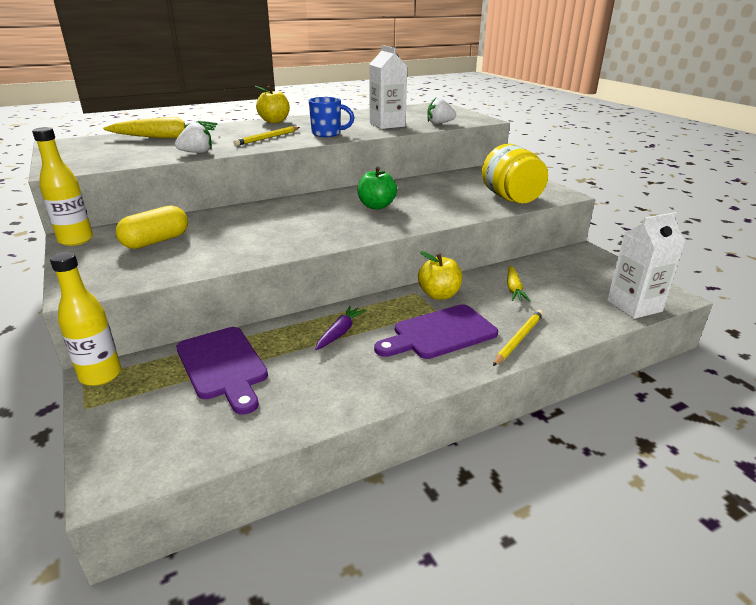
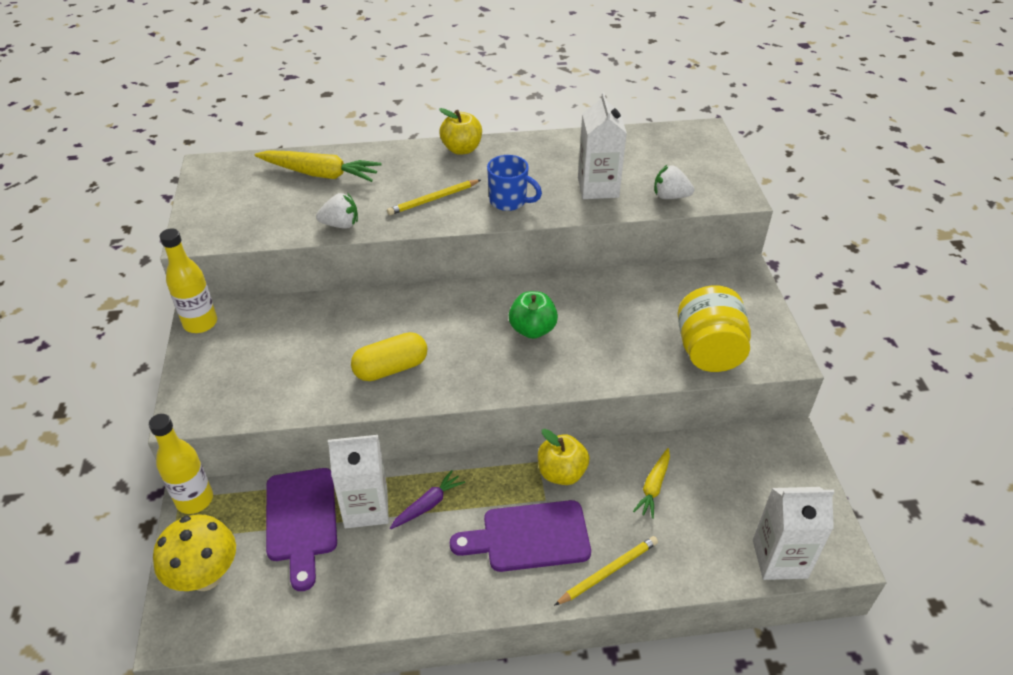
camera: 20 degrees right, 15 degrees up
(134, 427) = (206, 576): none -> yellow mushroom
(156, 241) = (274, 345): yellow capsule -> yellow capsule (391, 368)
(283, 345) = (366, 507): none -> white carton

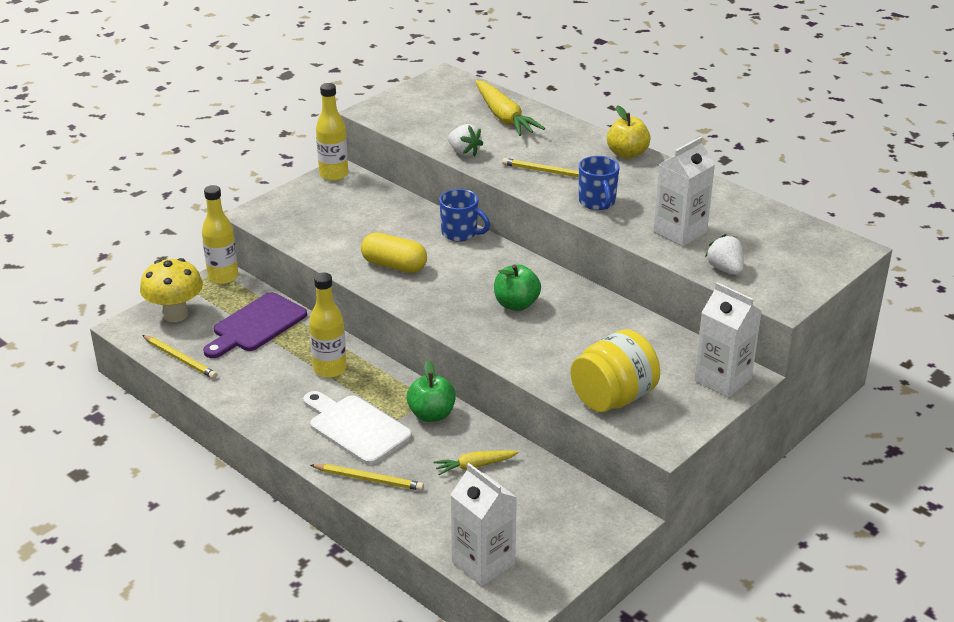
camera: 50 degrees right, 10 degrees down
(282, 616) = (180, 359): none -> yellow pencil
(366, 507) = (296, 345): white carton -> white carton (722, 379)
(396, 301) = (460, 233): none -> blue mug
(428, 504) = (330, 369): purple carrot -> yellow bottle
(529, 537) = (356, 428): purple cutting board -> white cutting board
(561, 473) = (431, 414): yellow apple -> green apple

